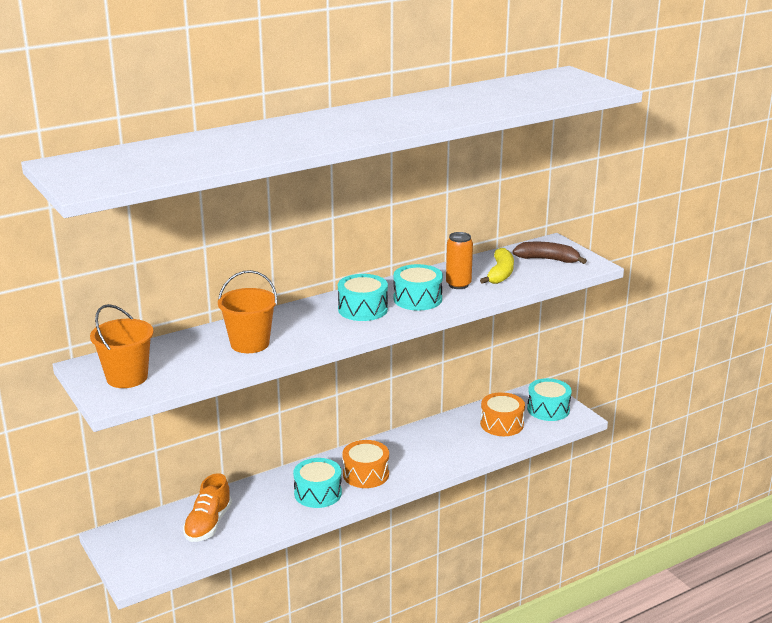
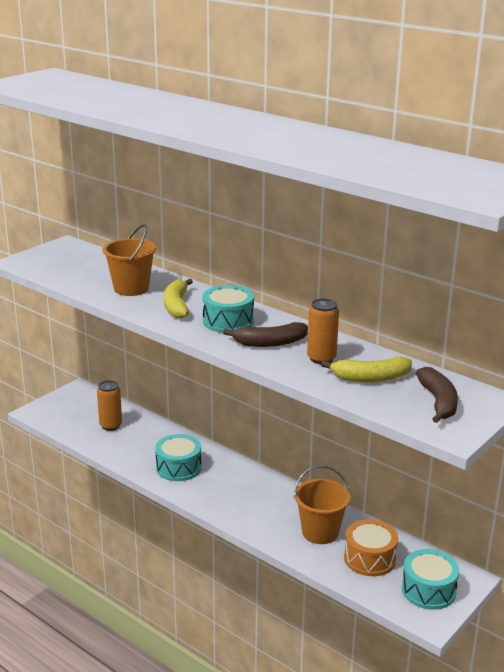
camera: 70 degrees right, 0 degrees up
(127, 377) = (54, 259): orange bucket -> orange bucket (320, 532)
(208, 524) = (110, 426): orange shoe -> orange can
(310, 327) = (177, 306): none -> yellow banana
(366, 474) = (222, 487): orange drum -> none
(417, 299) = (270, 343): turquoise drum -> brown banana

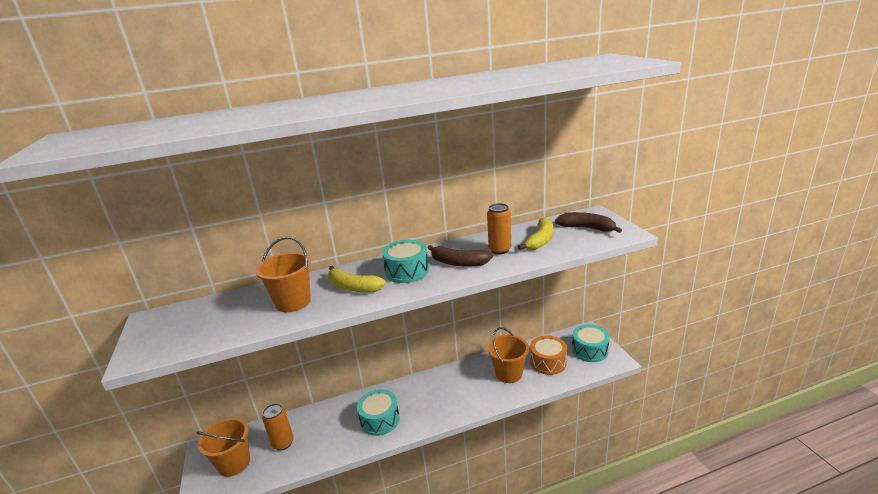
camera: 55 degrees left, 0 degrees up
(73, 411) = (234, 463): none -> orange bucket
(270, 343) = (458, 263): brown banana -> brown banana turned 90 degrees clockwise

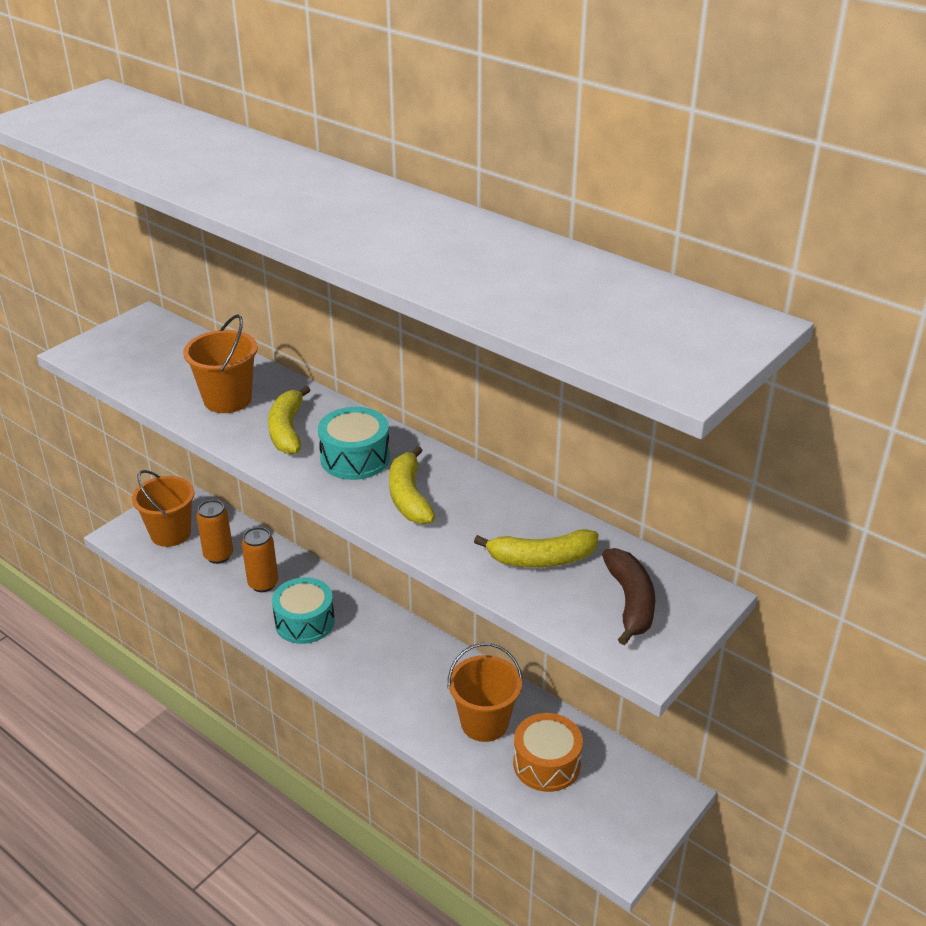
camera: 55 degrees right, 10 degrees up
(458, 263) = (409, 497): brown banana -> yellow banana
(500, 250) = (477, 524): orange can -> orange can (263, 584)
(589, 350) = (620, 813): turquoise drum -> none

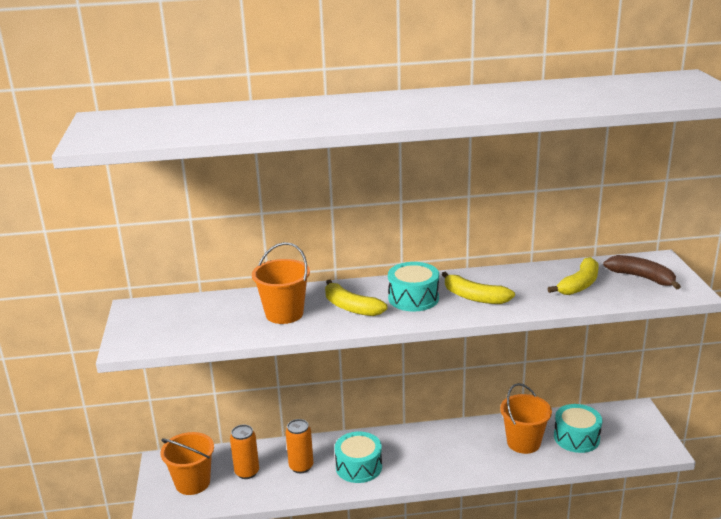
camera: 45 degrees left, 10 degrees down
(546, 764) = (576, 438): orange drum -> turquoise drum

